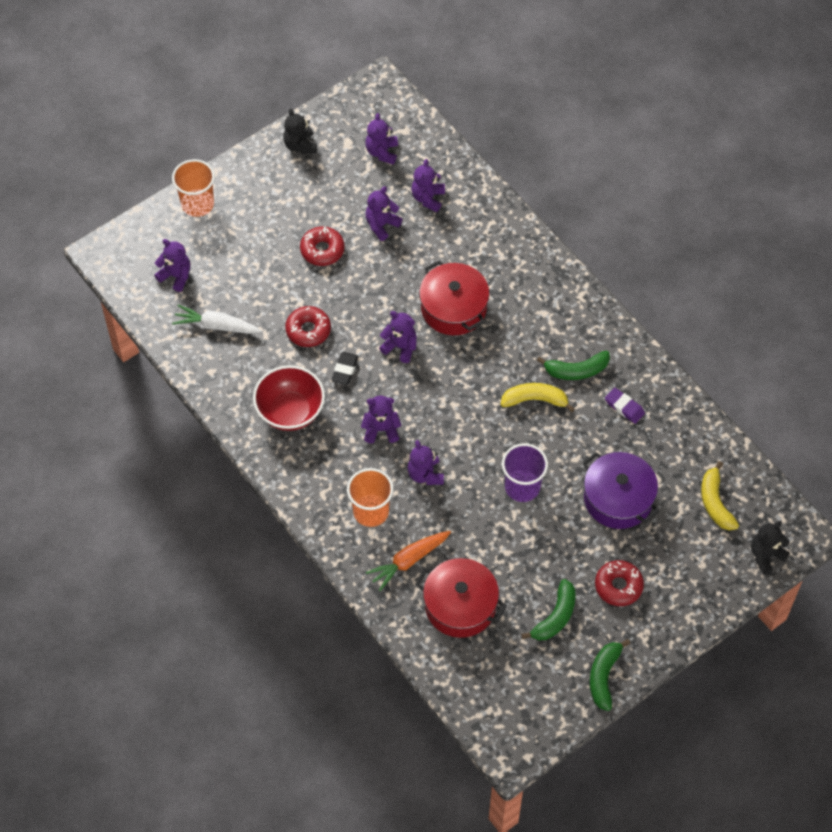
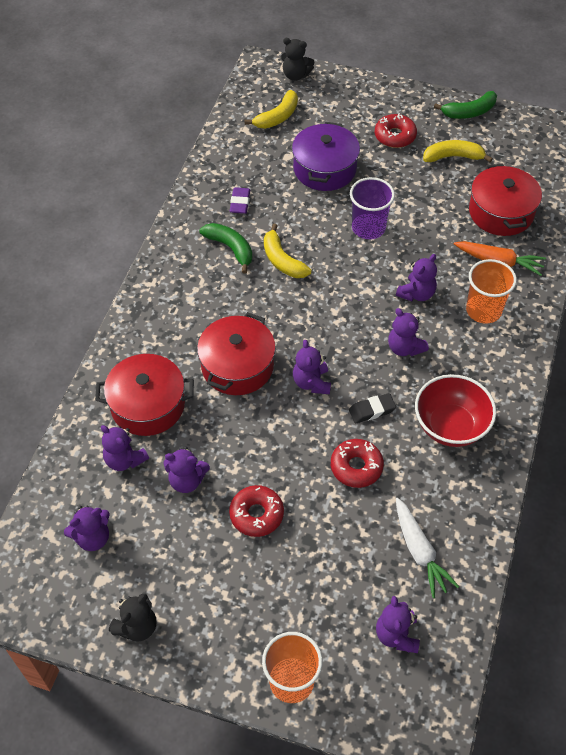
camera: 125 degrees left, 5 degrees down
(428, 198) = (124, 460): purple teddy bear -> purple teddy bear turned 60 degrees clockwise
(463, 234) = (147, 405): none -> red pot
(555, 617) = (453, 157): green banana -> yellow banana

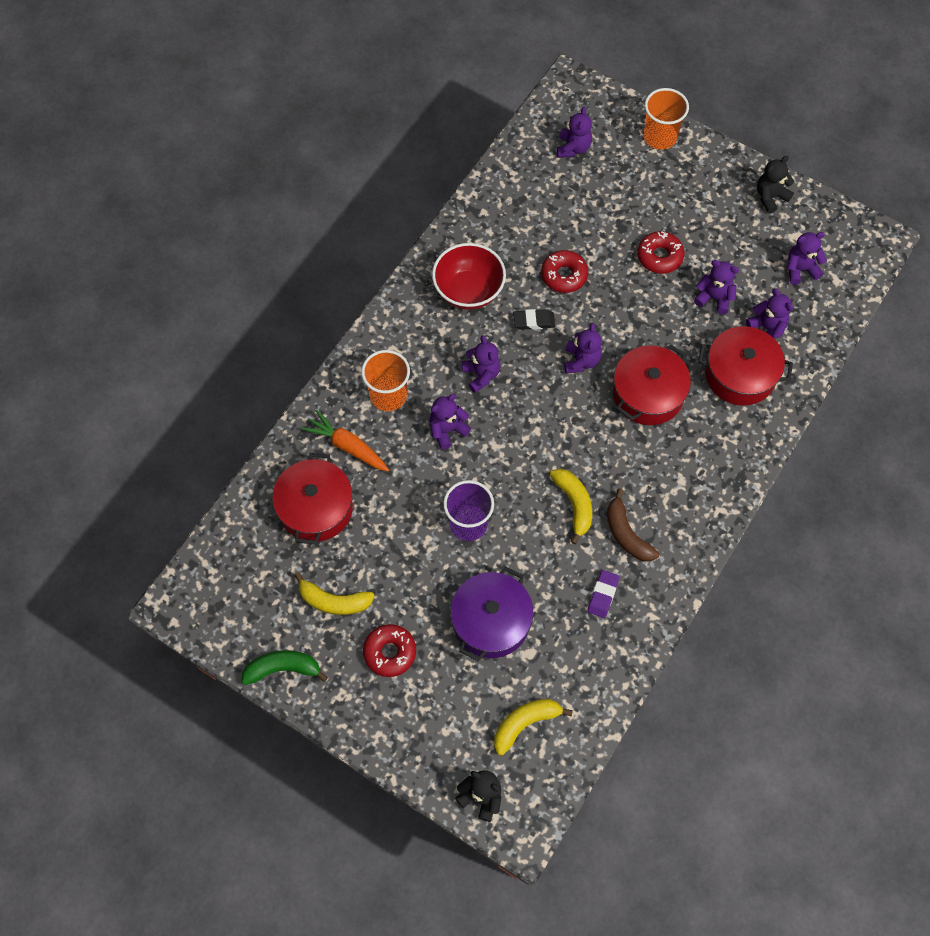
camera: 165 degrees left, 10 degrees up
(230, 248) = (626, 534): green banana -> brown banana
(420, 552) = (534, 198): white carrot -> none

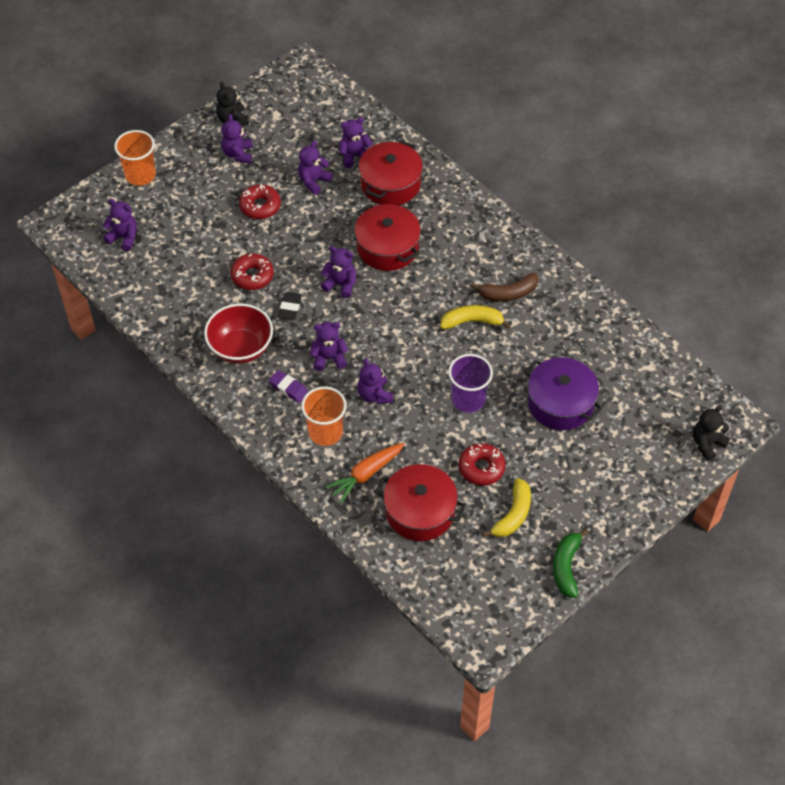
camera: 75 degrees left, 10 degrees down
(390, 652) = (570, 482): red donut -> red donut (481, 468)
(525, 723) = (652, 400): yellow banana -> none
(603, 595) = (556, 322): purple eraser -> purple eraser (288, 388)
(800, 269) = (308, 120): purple teddy bear -> purple teddy bear (238, 154)

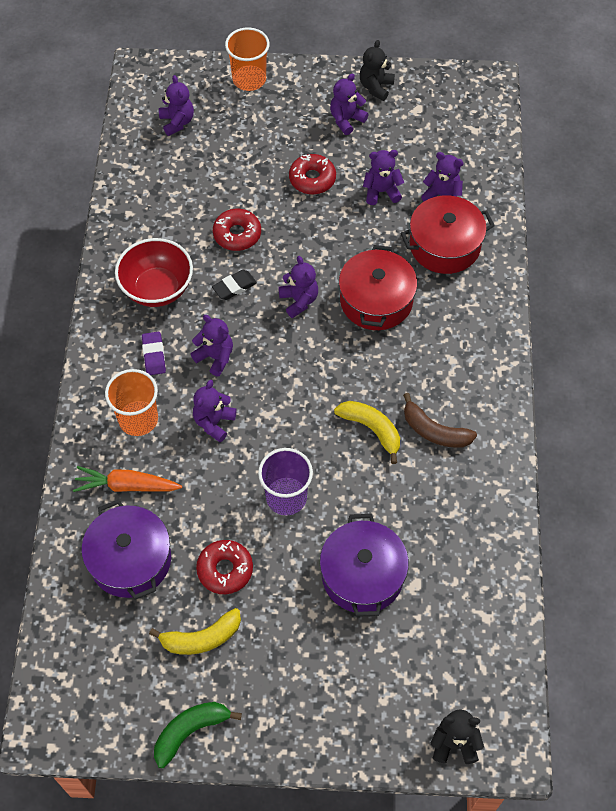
camera: 45 degrees right, 5 degrees up
(420, 511) = (130, 560): red pot -> purple pot

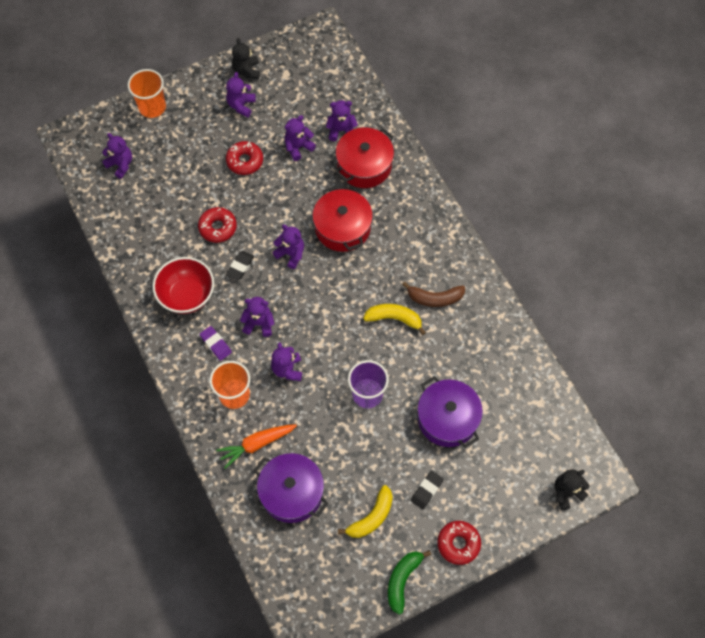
camera: 30 degrees left, 5 degrees up
(225, 570) = (358, 464): red donut -> red donut (458, 544)
(285, 644) = (426, 490): none -> black eraser

